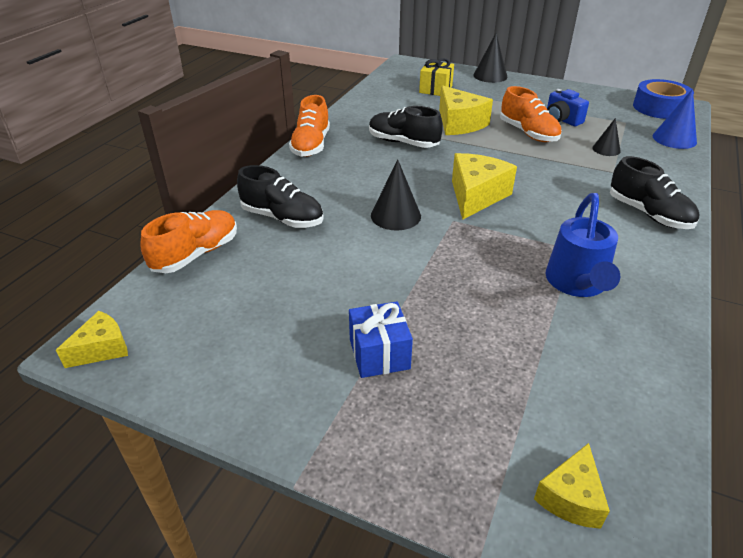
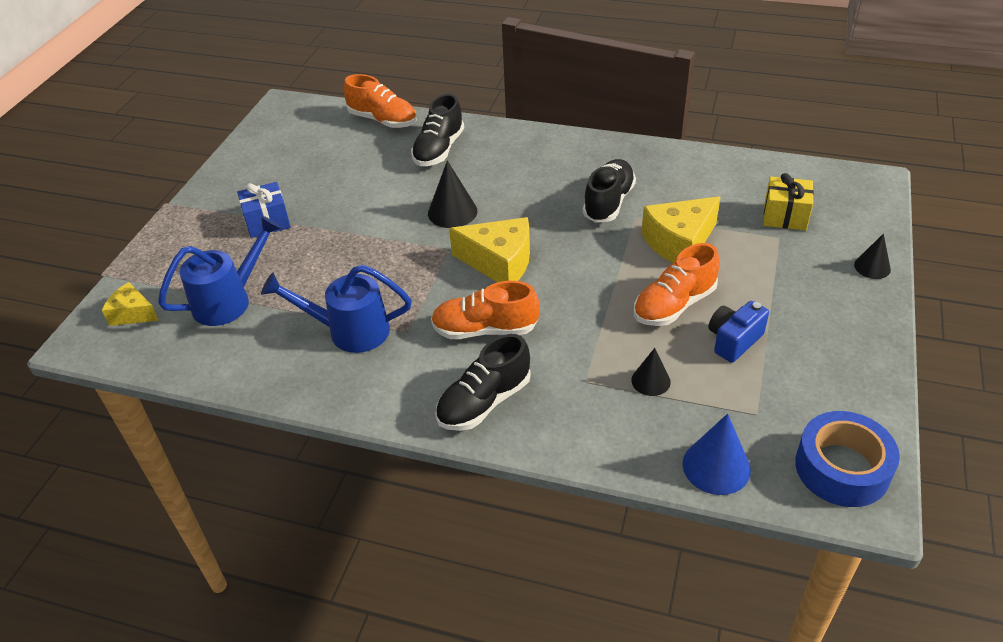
camera: 85 degrees right, 5 degrees up
(102, 349) = (281, 111): yellow cheese -> none
(311, 145) = (581, 142): orange shoe -> orange shoe (485, 330)
(490, 76) = (872, 267): black cone -> black cone, size x0.63
(536, 384) = (228, 301): none -> blue watering can

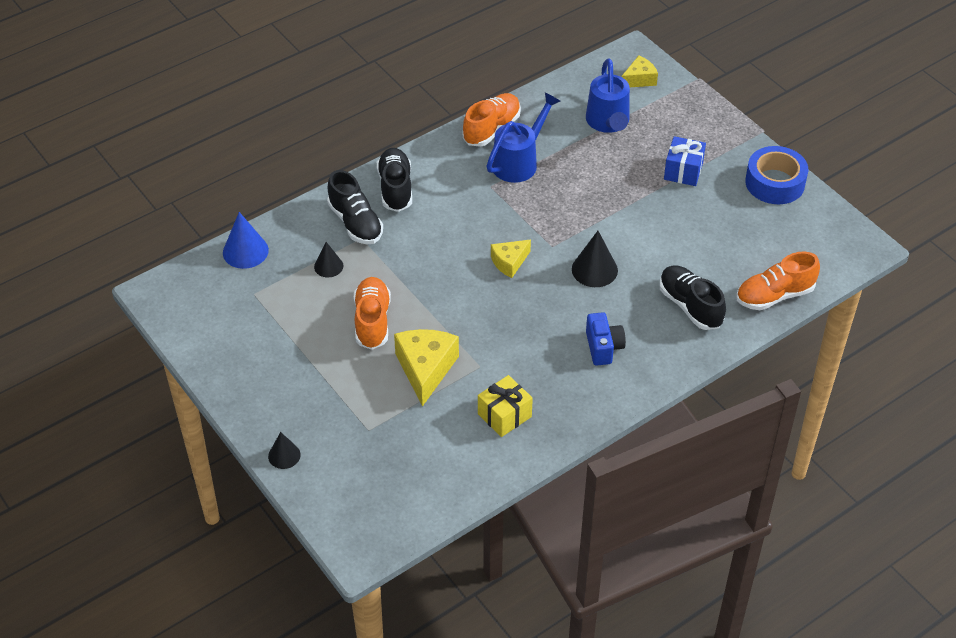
camera: 125 degrees right, 5 degrees up
(485, 330) = (452, 220): orange shoe -> orange shoe (491, 129)
(499, 263) = (509, 262): yellow cheese -> yellow cheese, size x0.59
(608, 203) = (512, 362): black shoe -> black shoe (355, 223)
(733, 341) = (312, 326): blue camera -> blue camera (603, 347)
(785, 216) = (385, 454): yellow gift -> yellow gift (504, 415)
(842, 468) = (183, 300): blue tape -> blue tape (775, 183)

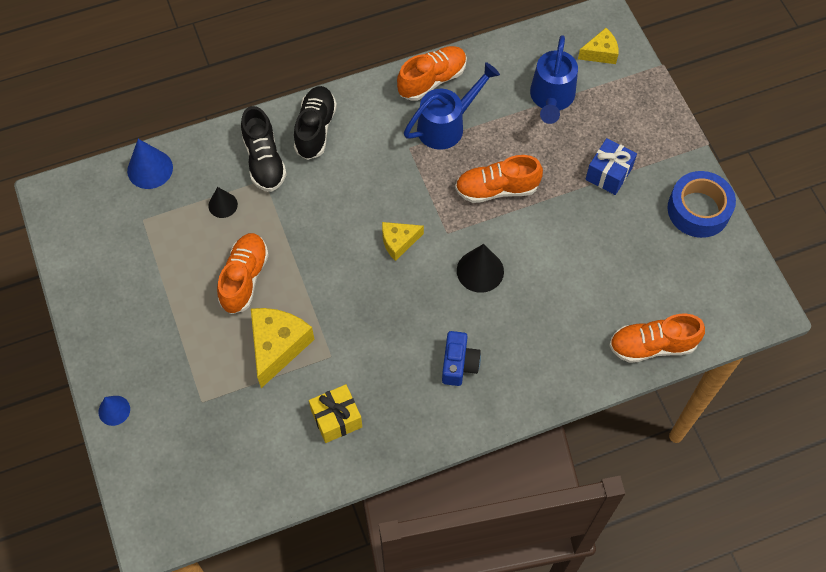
camera: 15 degrees right, 15 degrees up
(284, 455) = (114, 410): black cone -> blue cone
(585, 202) = (497, 189): none -> orange shoe
(690, 306) = (562, 337): black shoe -> none

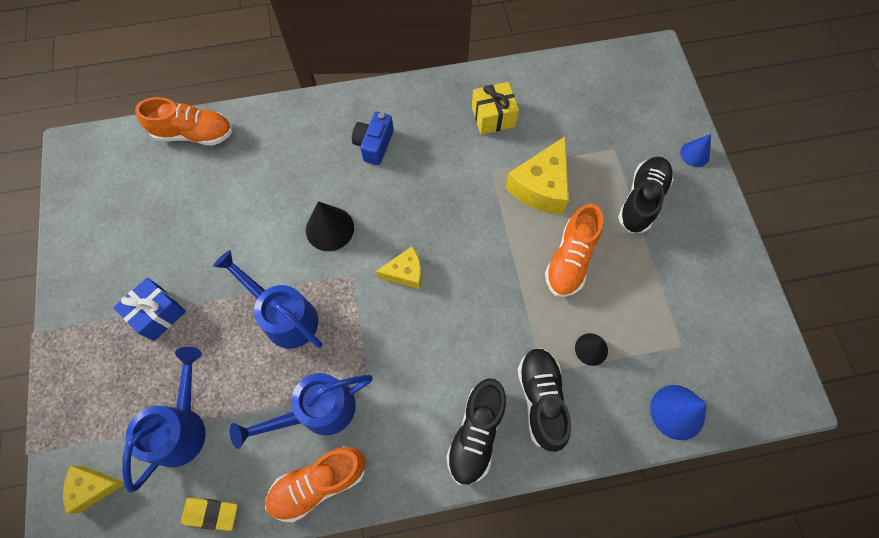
camera: 170 degrees left, 5 degrees up
(173, 349) = (641, 200): none -> black shoe
(497, 189) = (285, 316): orange shoe -> blue watering can
(506, 51) = (211, 513): none -> yellow eraser
(698, 210) = (84, 256): blue tape -> none

